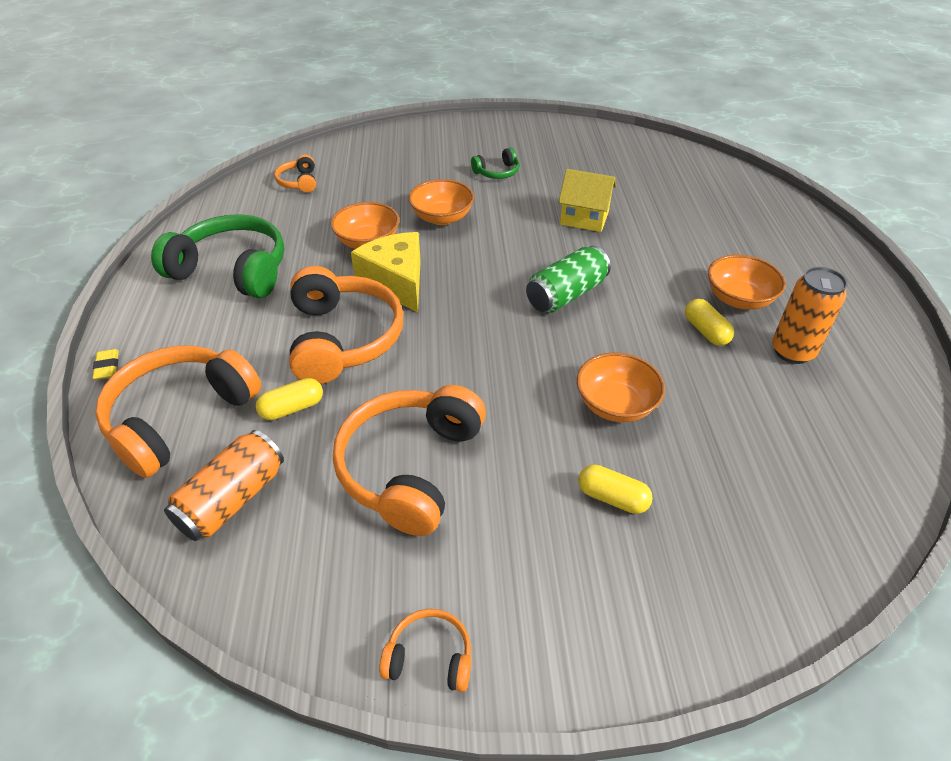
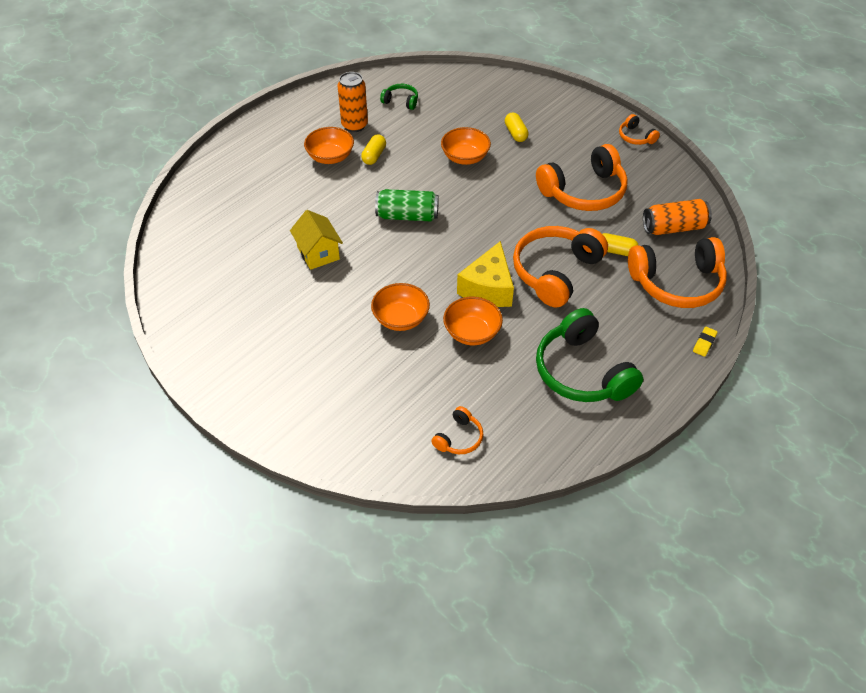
camera: 135 degrees left, 5 degrees up
(497, 172) = (308, 333): green headphones -> green headphones (401, 101)

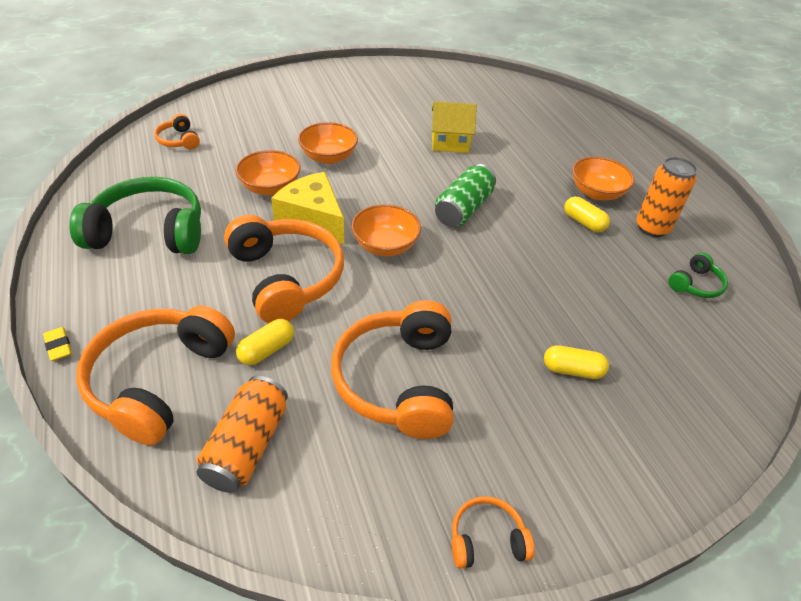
camera: 115 degrees right, 5 degrees down
(465, 157) = (542, 294): orange bowl -> orange bowl (385, 245)

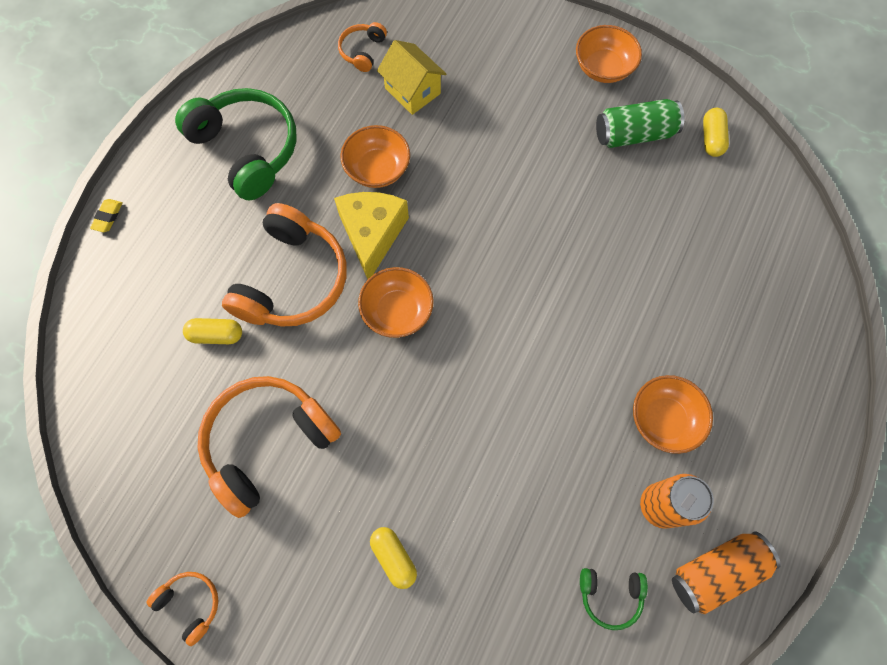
camera: 50 degrees right, 25 degrees up
(159, 380) = (135, 299): orange headphones -> none
(247, 445) = (135, 399): orange can -> orange can (715, 571)
(328, 157) = (463, 168): orange bowl -> orange bowl (603, 68)
(450, 143) = (597, 236): yellow house -> yellow house (412, 91)
(463, 209) = (508, 328): green can -> green can (634, 134)
(583, 222) = (600, 439): yellow capsule -> yellow capsule (711, 138)

